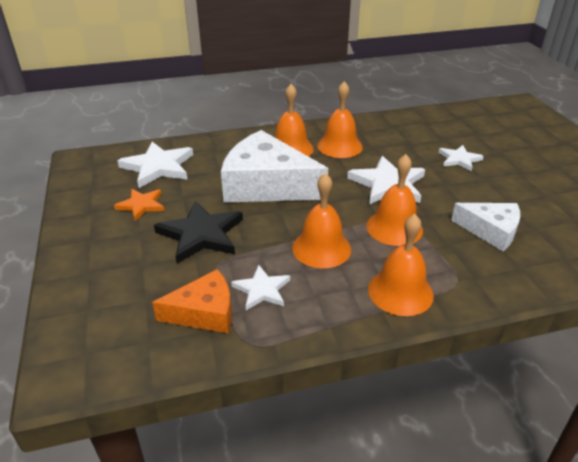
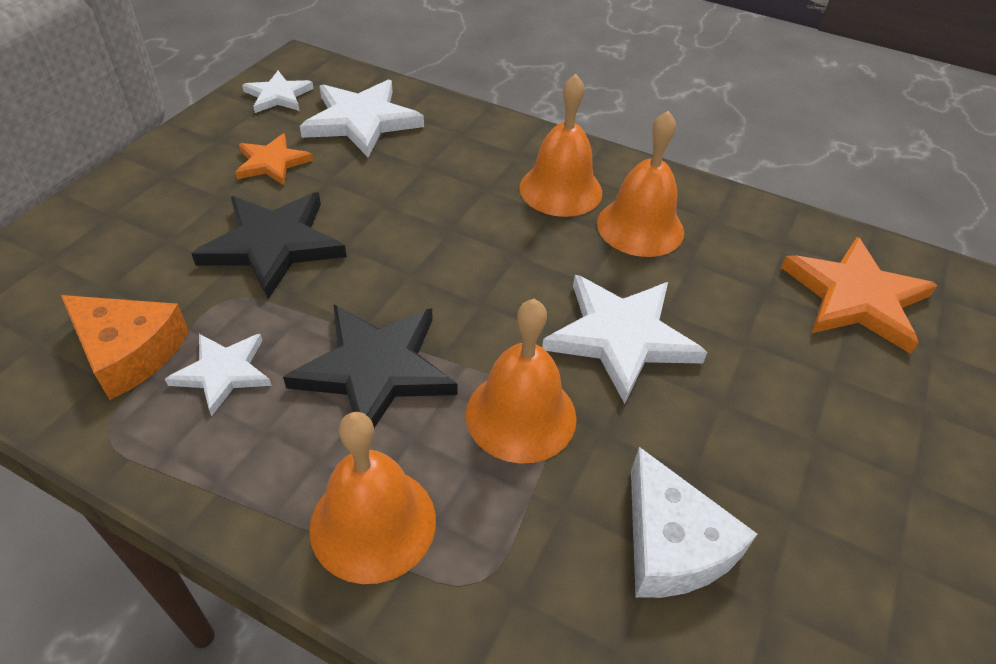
camera: 40 degrees right, 10 degrees up
(266, 185) = (447, 225): white cheese -> none
(321, 248) = (375, 370): orange bell -> black star
(437, 131) = (856, 298): none -> orange star
(459, 159) = (818, 375): white star -> white star (278, 96)

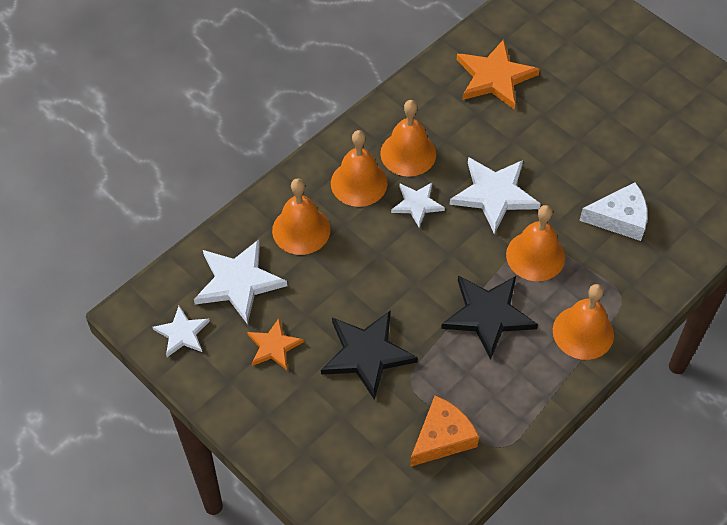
camera: 70 degrees left, 10 degrees up
(223, 372) = (471, 389): white star -> white star (417, 204)
(459, 154) = (301, 230): none -> orange bell

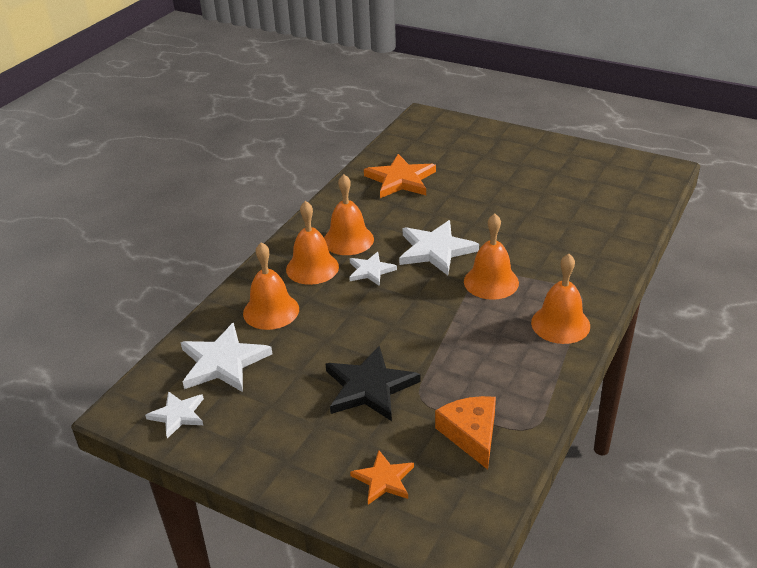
camera: 15 degrees left, 20 degrees down
(274, 346) = (275, 403): orange star -> orange star (383, 479)
(442, 437) = (471, 434): orange cheese -> orange cheese turned 45 degrees counterclockwise
(488, 315) = (470, 332): black star -> none
(619, 218) = (549, 242): white cheese -> none

